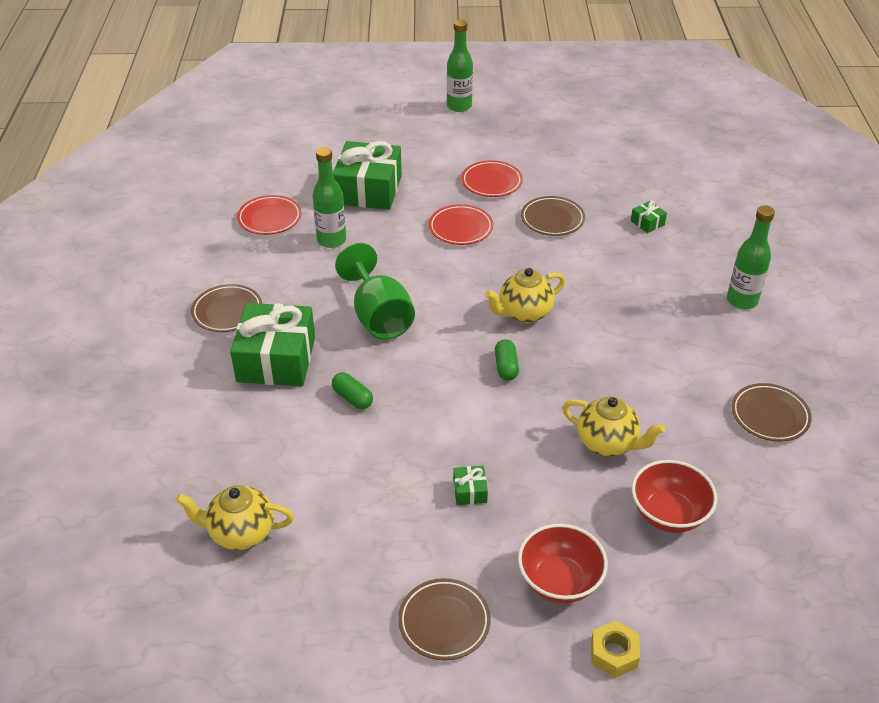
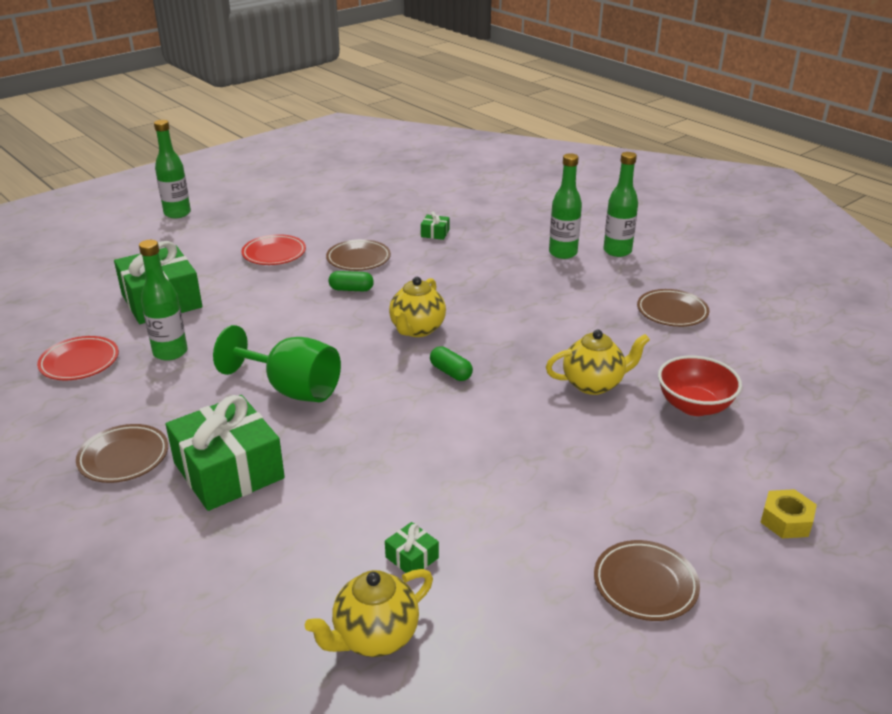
camera: 40 degrees left, 10 degrees down
(352, 398) = (345, 462): green capsule -> green capsule (351, 289)
(460, 228) = (287, 295): red plate -> none
(470, 491) = (537, 475): green gift -> green gift (412, 557)
(559, 581) = (685, 496): red bowl -> none
(799, 325) = (617, 251): none -> green bottle

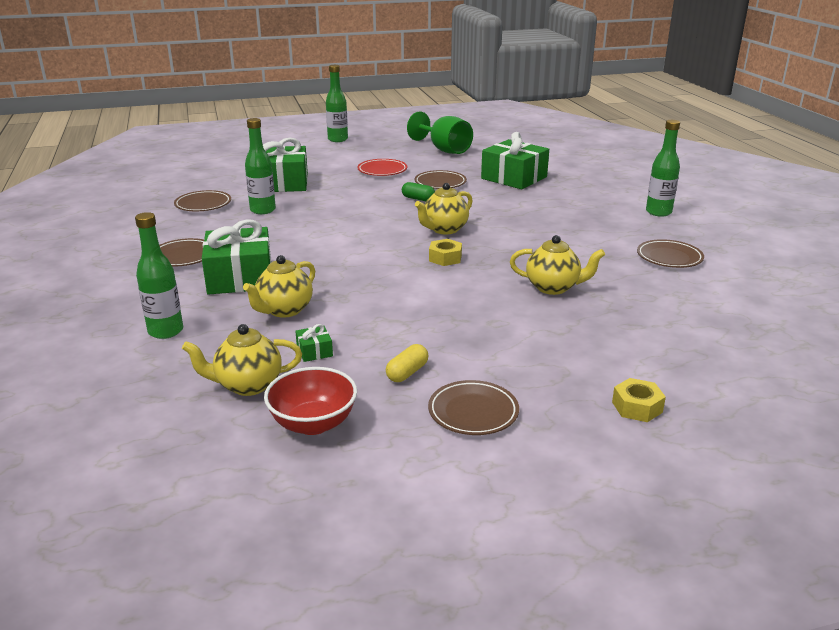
camera: 25 degrees right, 5 degrees down
(79, 362) = (203, 205): red plate -> brown plate
(292, 389) = (322, 244): green goblet -> green goblet (444, 150)
(326, 506) = (284, 310): none -> yellow teapot
(435, 233) = (514, 178): green gift -> green gift, size x2.46
(450, 372) = (445, 258): green capsule -> yellow nut
(538, 553) = (407, 373): none -> yellow capsule
(563, 253) = (608, 206): green bottle -> green bottle (166, 331)
(694, 406) = (628, 318): red bowl -> red bowl (313, 423)

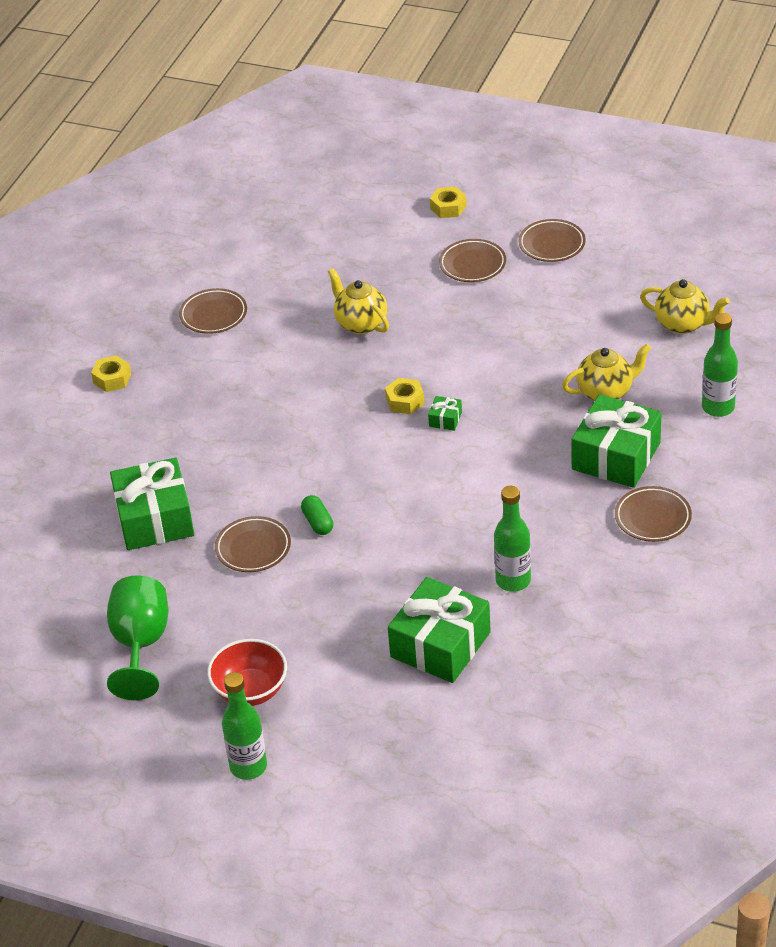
camera: 140 degrees left, 15 degrees up
(203, 205) = (575, 630): brown plate -> brown plate (472, 264)
(313, 423) = (659, 277): red bowl -> red bowl (250, 690)
(314, 351) = (614, 336): green gift -> green gift (445, 419)
(382, 171) = (287, 618): red plate -> none
(407, 373) = (564, 290): yellow capsule -> none
(444, 229) = (355, 447): yellow teapot -> none
(658, 212) = (112, 379): green bottle -> yellow nut

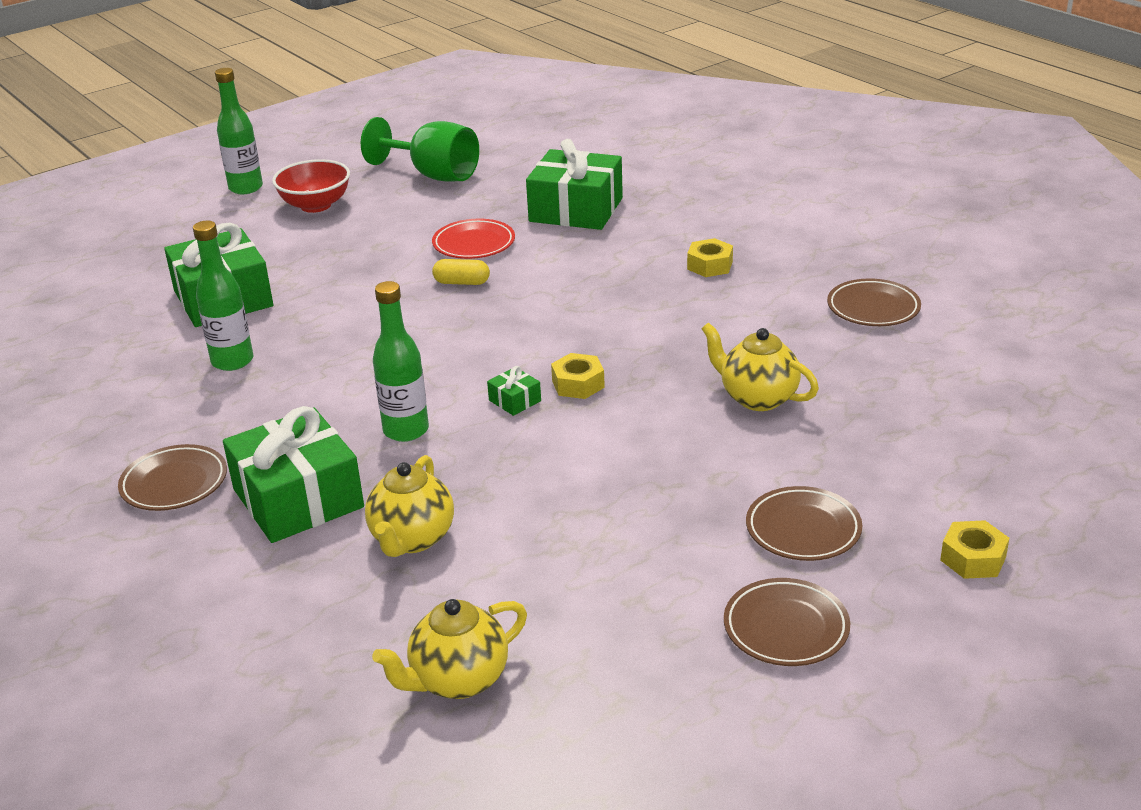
camera: 120 degrees right, 10 degrees down
(112, 379) = (813, 230): yellow nut -> yellow nut (710, 265)
(253, 548) = (474, 244): brown plate -> red plate
(318, 522) = (462, 282): green capsule -> yellow capsule
(360, 323) = (757, 398): yellow teapot -> yellow teapot turned 135 degrees counterclockwise
(718, 407) = (261, 627): green bottle -> green bottle (406, 430)

